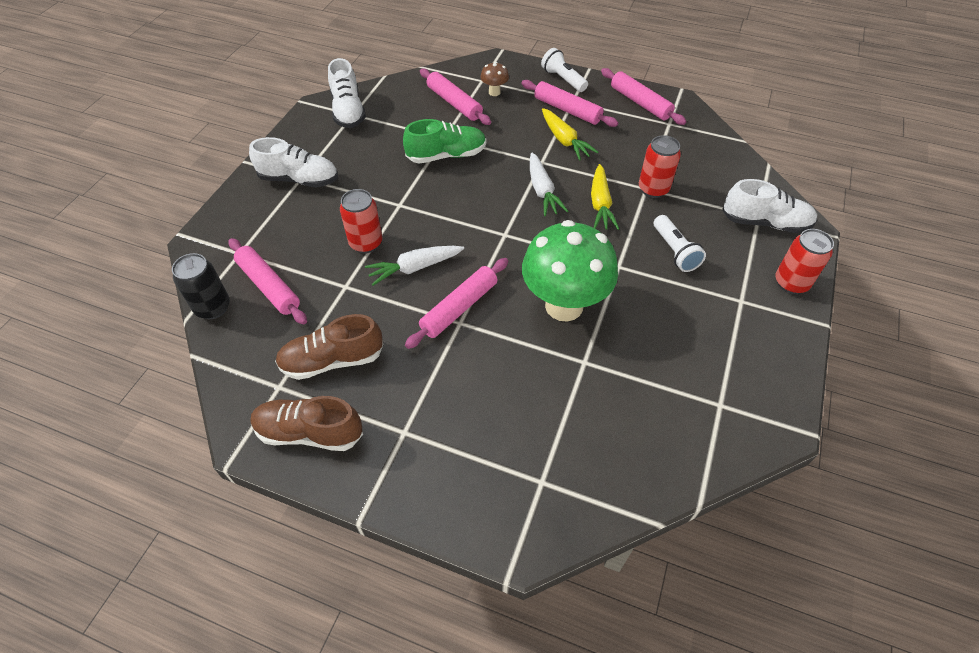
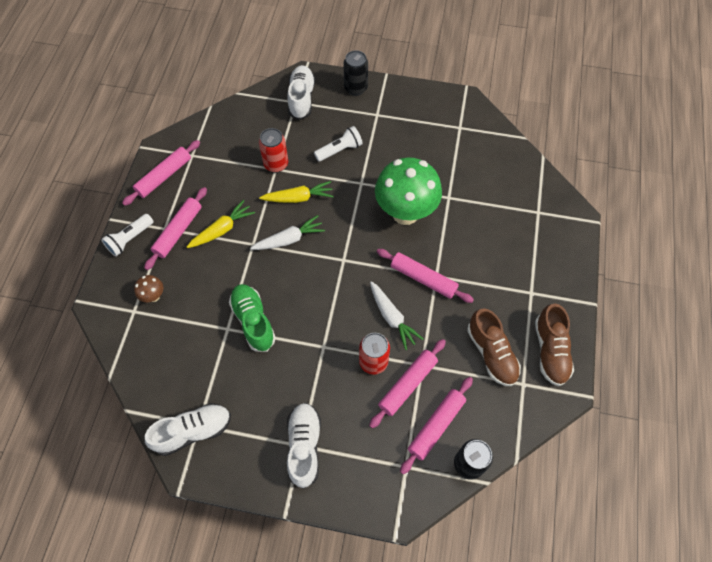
camera: 100 degrees left, 10 degrees up
(454, 103) = (173, 330): pink rolling pin -> pink rolling pin (407, 384)
(791, 283) = (355, 88): red can -> black can

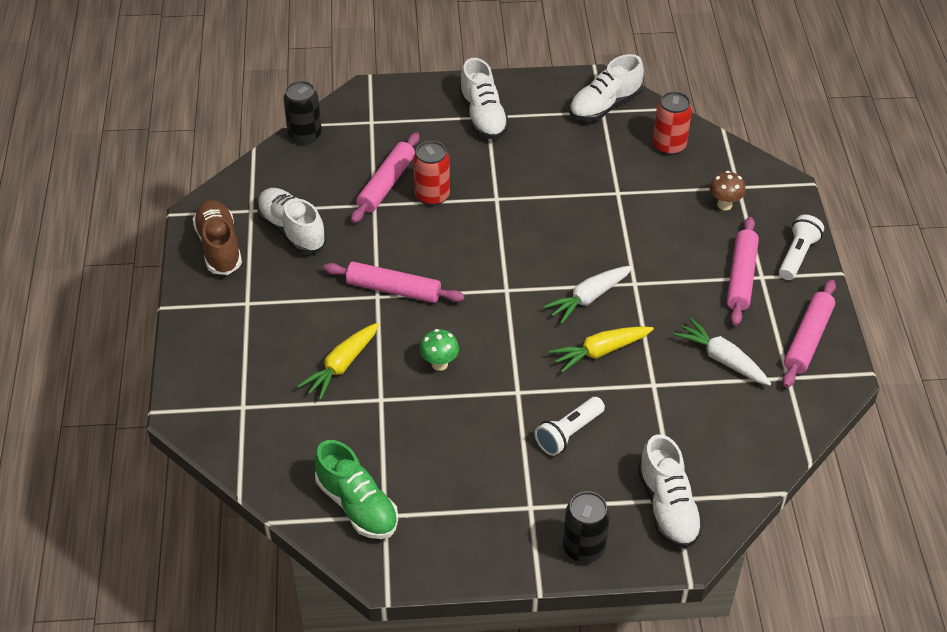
camera: 165 degrees right, 15 degrees down
(222, 229) = (684, 291): yellow carrot -> yellow carrot (341, 366)
(253, 321) = (590, 205): green shoe -> green shoe (357, 505)
(276, 164) = (656, 391): red can -> red can (669, 146)
(392, 318) = (422, 241): white carrot -> white carrot (722, 359)
(405, 213) = (439, 364): green mushroom -> green mushroom, size x0.41
(436, 426) = (346, 157): pink rolling pin -> none
(491, 353) = (292, 230): brown shoe -> white shoe

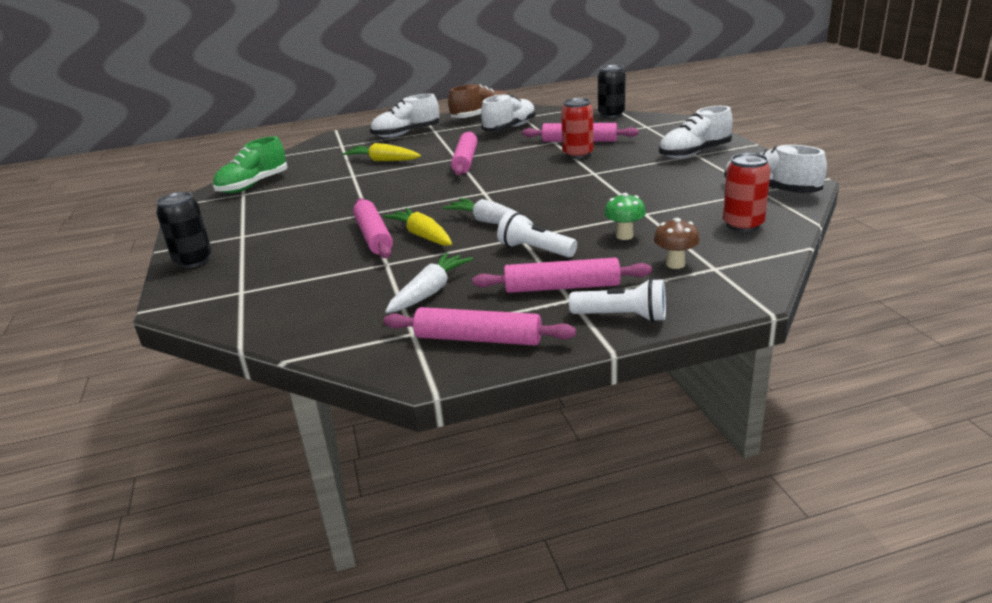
camera: 80 degrees right, 20 degrees down
(439, 364) = (392, 185): green mushroom -> green mushroom (624, 236)
(568, 433) = (322, 237): white flashlight -> white flashlight (535, 250)
(584, 390) = (373, 236): none -> pink rolling pin
(668, 507) = (231, 290): white shoe -> white shoe (406, 134)

